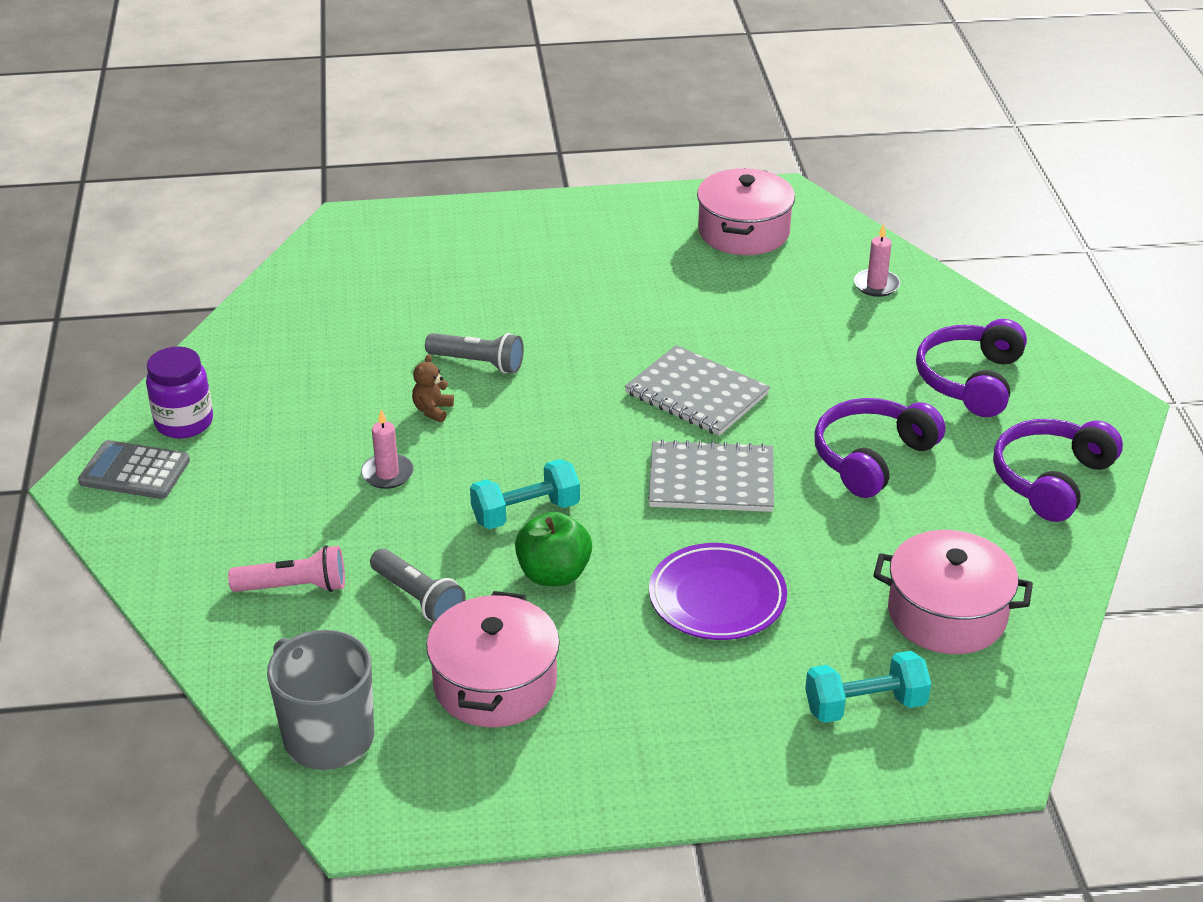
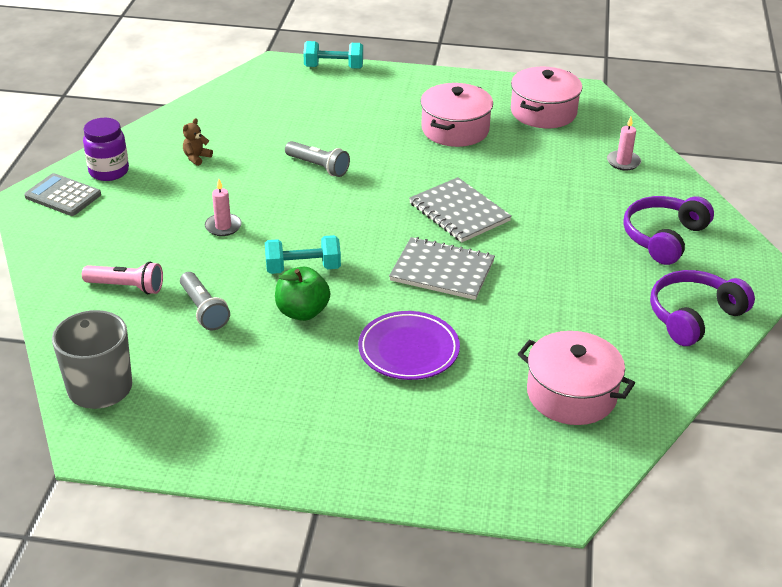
camera: 15 degrees right, 0 degrees up
(433, 410) = (273, 191): brown teddy bear -> brown teddy bear (196, 158)
(495, 683) = (227, 376): pink pot -> pink pot (455, 129)
(865, 705) = (480, 445): turquoise dumbbell -> turquoise dumbbell (333, 67)
(872, 458) = (565, 277): purple headphones -> none

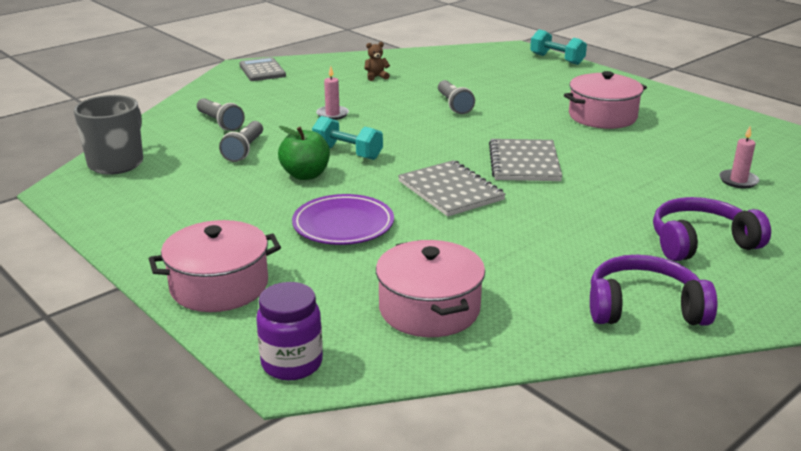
camera: 40 degrees right, 10 degrees down
(109, 171) = (309, 68): purple jar -> purple jar (292, 363)
(126, 287) = (220, 123): pink flashlight -> grey flashlight
(543, 112) = (705, 128): pink pot -> pink pot (219, 286)

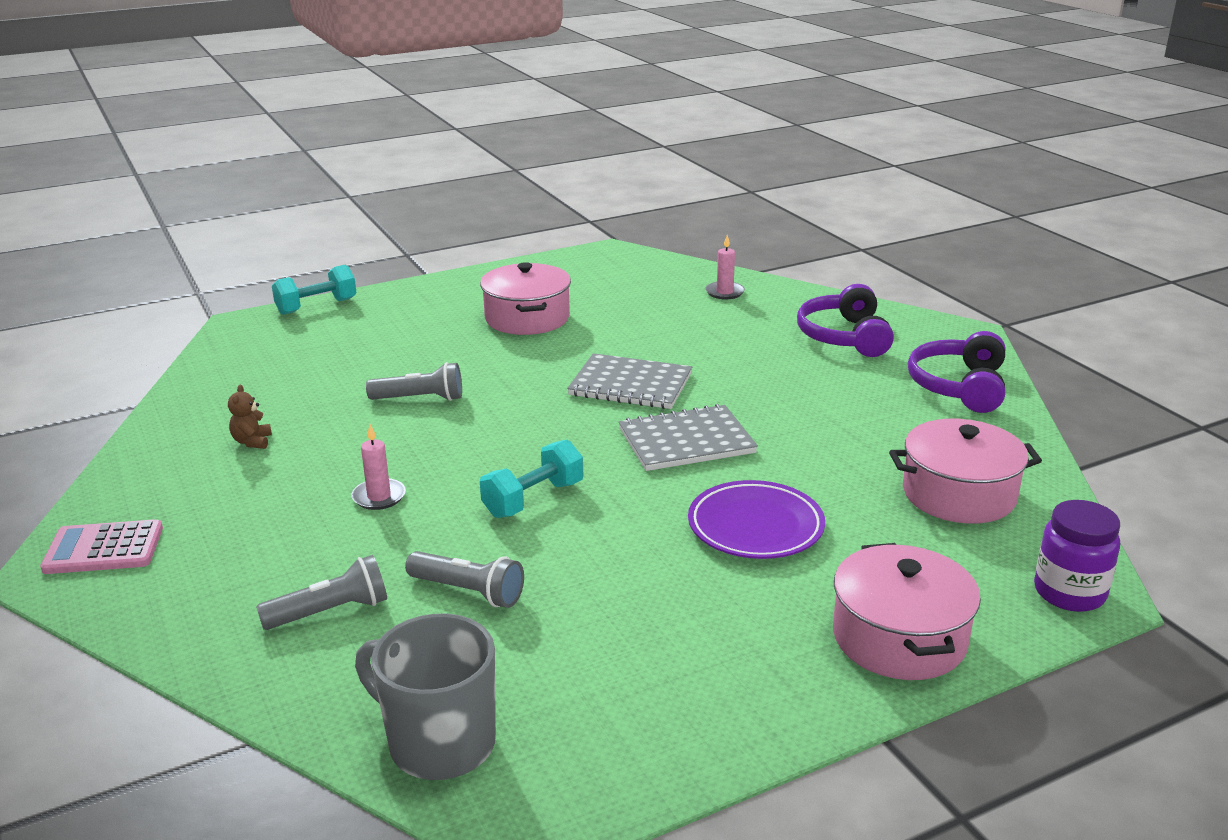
camera: 75 degrees left, 0 degrees up
(262, 70) = (104, 549): grey calculator -> pink calculator
(305, 175) = (591, 541): green apple -> none

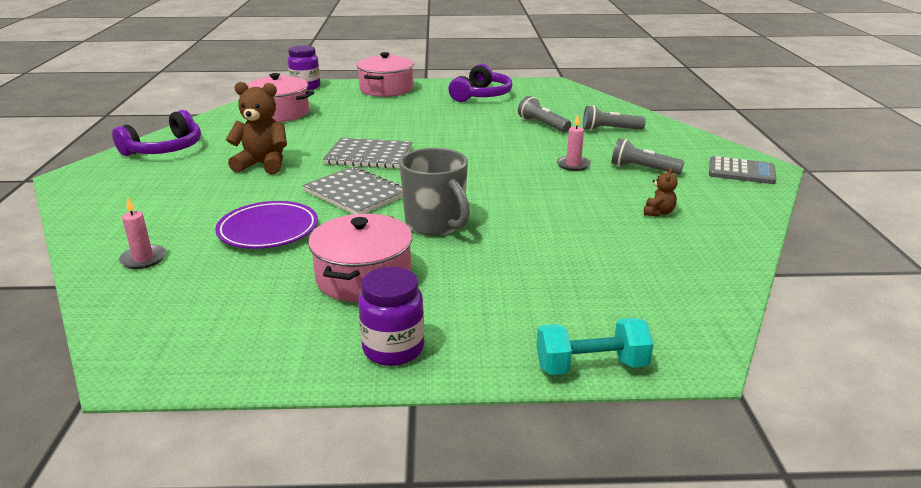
camera: 155 degrees left, 0 degrees up
(104, 549) = (741, 172): pink calculator -> grey calculator
(420, 399) = (519, 217): grey flashlight -> grey flashlight (643, 169)
(439, 743) = (574, 97): grey mug -> grey mug (436, 224)
(460, 288) = (393, 349): none -> purple jar
(533, 499) = (485, 148): turquoise dumbbell -> none
(755, 526) = (389, 120): purple plate -> purple plate (268, 230)
(796, 394) = (263, 165): none -> brown teddy bear
(844, 337) = (150, 193): purple headphones -> purple headphones (481, 95)

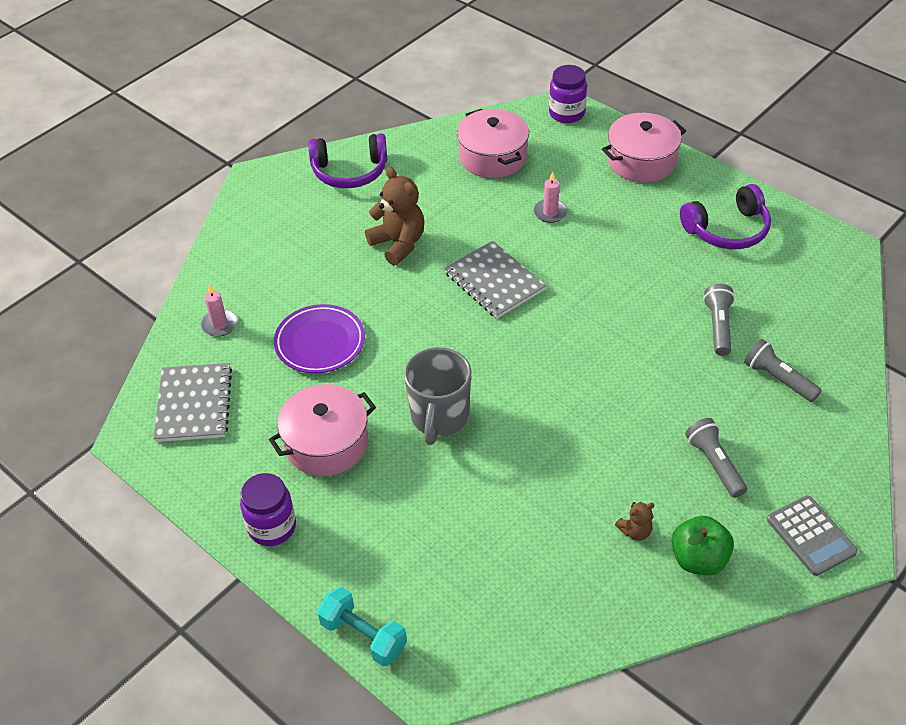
camera: 45 degrees right, 20 degrees up
(355, 193) = (425, 334): grey notebook -> grey notebook (194, 404)
(573, 165) = (656, 413): pink candle -> pink candle (550, 212)
(713, 206) = (698, 559): none -> green apple

